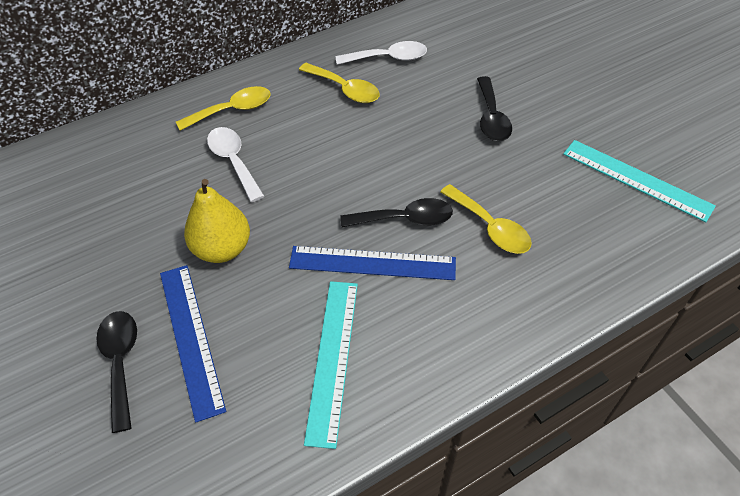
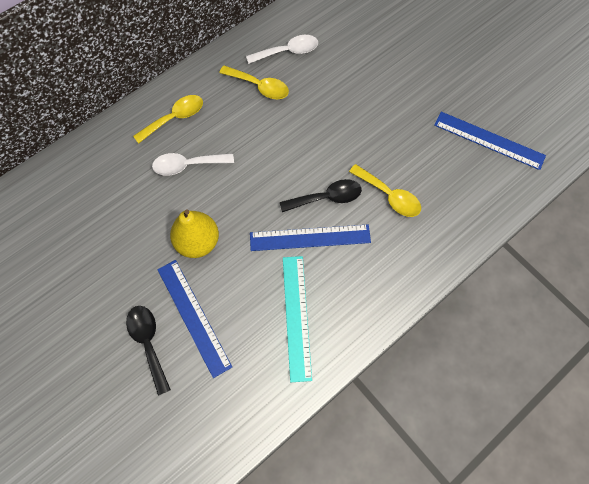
camera: 10 degrees left, 15 degrees up
(233, 161) = (187, 165): white spoon -> white spoon turned 60 degrees counterclockwise
(491, 118) = (377, 99): black spoon -> none
(636, 180) = (489, 140): turquoise ruler -> blue ruler

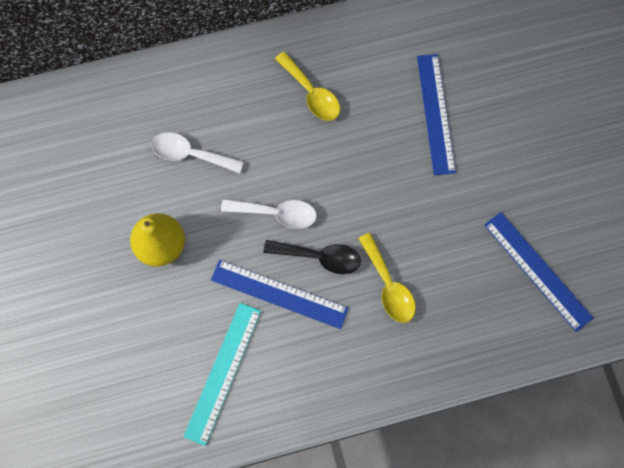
camera: 25 degrees right, 5 degrees up
(148, 343) = (65, 330): black spoon -> none
(175, 118) = (202, 93): yellow spoon -> none
(193, 316) = (121, 324): blue ruler -> blue ruler (435, 113)
(288, 52) = (364, 63): white spoon -> white spoon (276, 213)

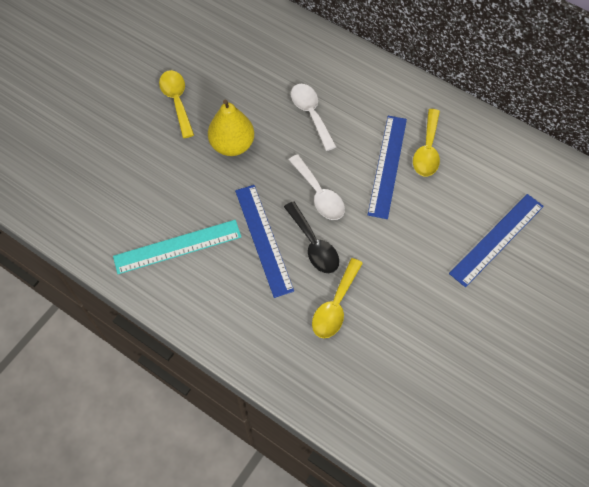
camera: 50 degrees right, 10 degrees down
(68, 257) = (177, 101): none -> yellow spoon
(537, 271) = (447, 405): blue ruler -> blue ruler (387, 165)

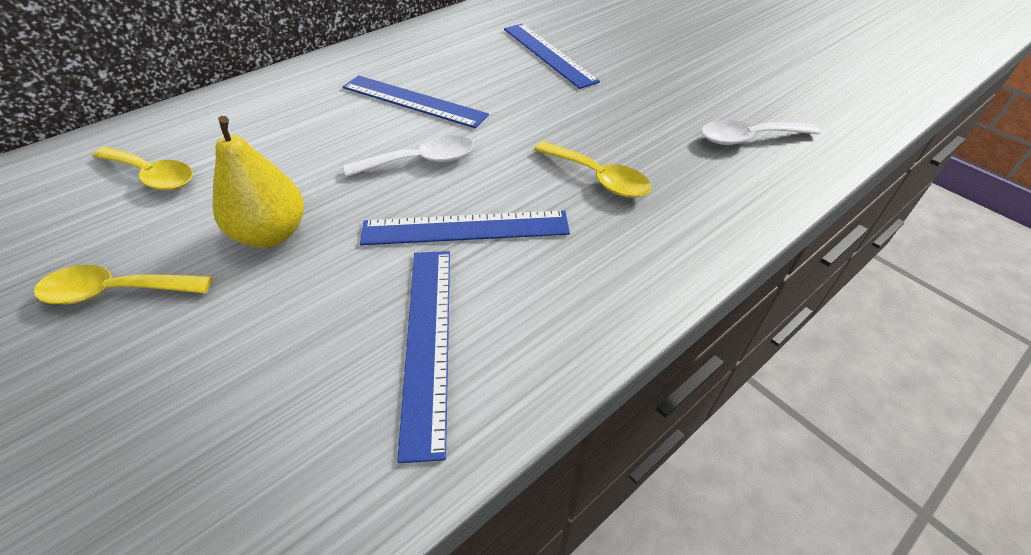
camera: 75 degrees left, 15 degrees down
(177, 247) = (428, 342): turquoise ruler -> blue ruler
(311, 114) = (285, 145): white spoon -> white spoon (748, 138)
(314, 245) = (497, 180): black spoon -> none
(427, 150) = (411, 72): yellow spoon -> yellow spoon (153, 176)

